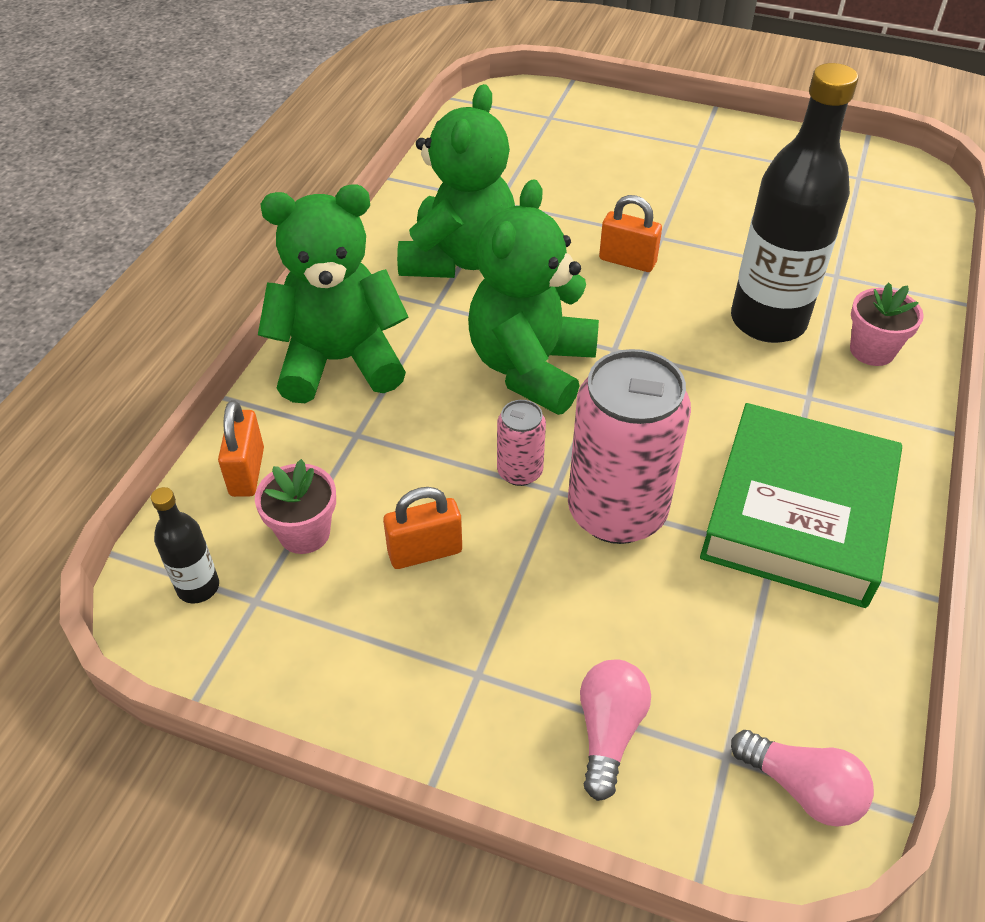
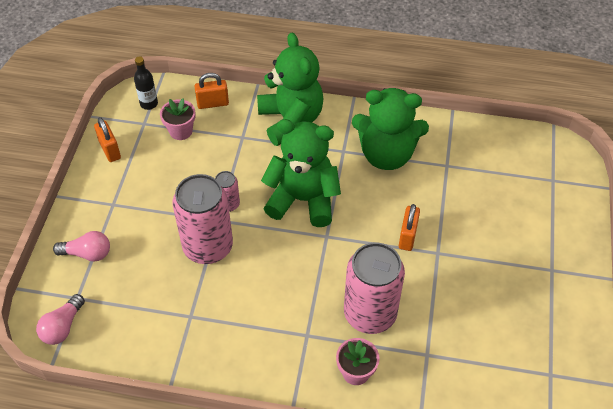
camera: 80 degrees right, 5 degrees up
(425, 552) = (175, 175): orange padlock -> orange padlock (110, 150)
(768, 321) = (370, 314): black bottle -> pink can
(797, 513) = (217, 327): green book -> none

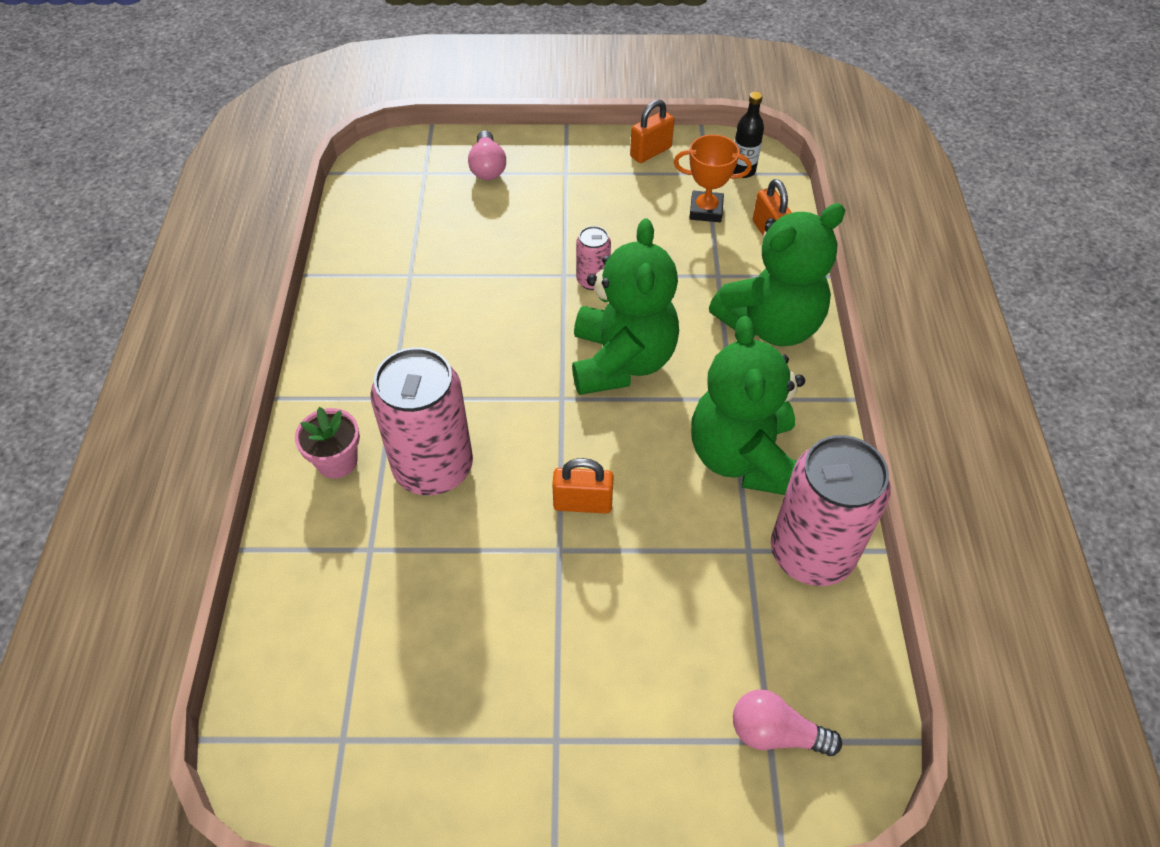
camera: 80 degrees right, 0 degrees up
(63, 327) = (384, 170): pink light bulb -> pink light bulb (775, 733)
(181, 131) = (706, 210): pink flower pot -> orange trophy
(208, 247) = (518, 272): pink can -> pink can (811, 553)

